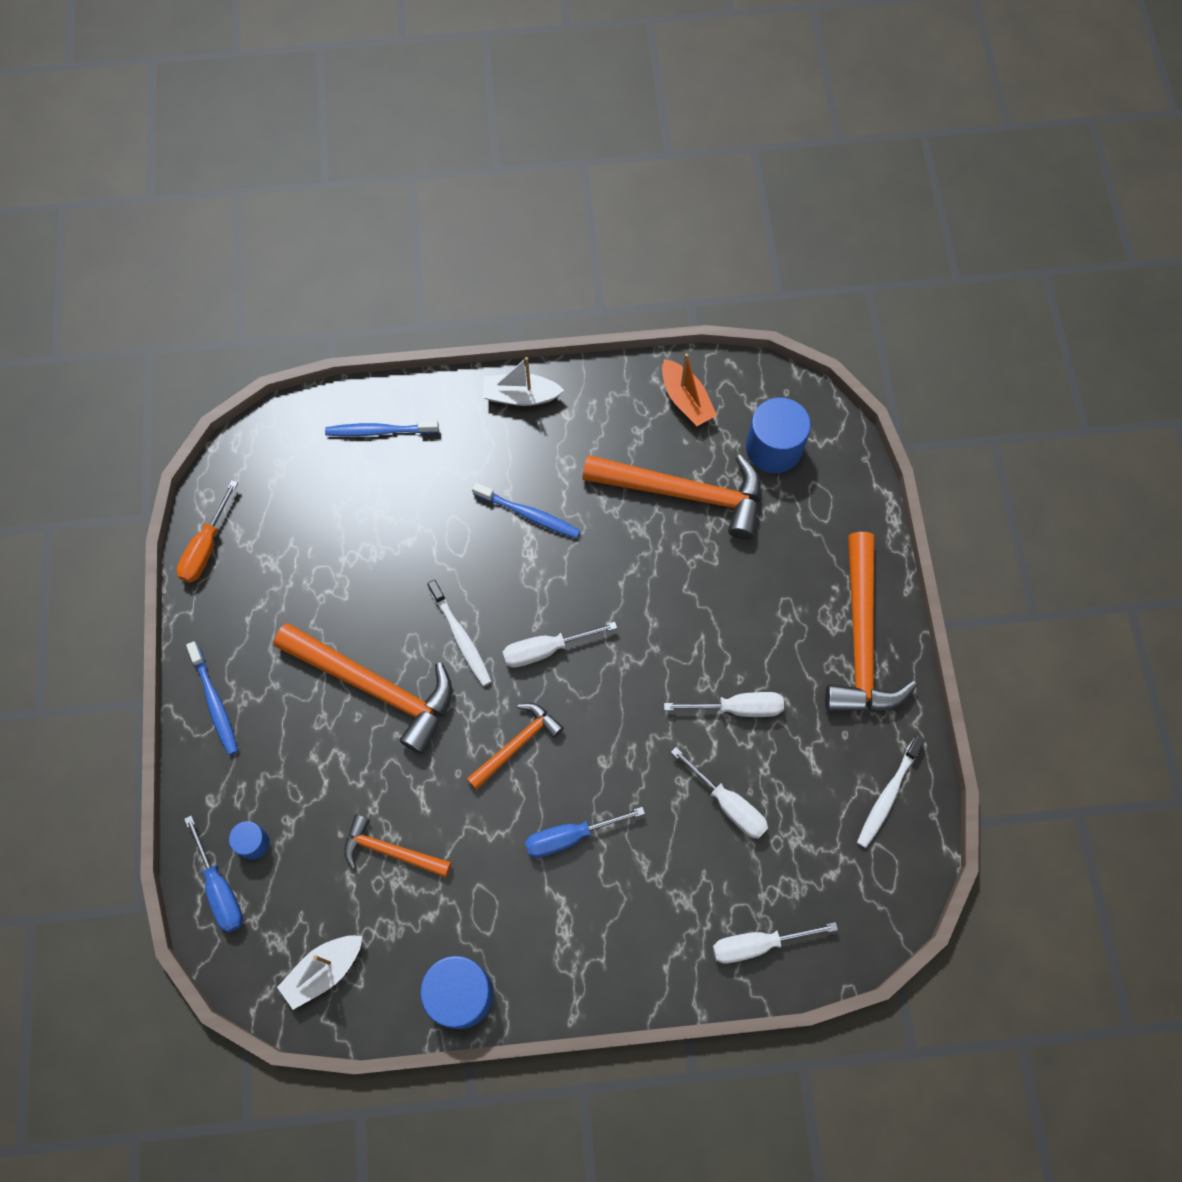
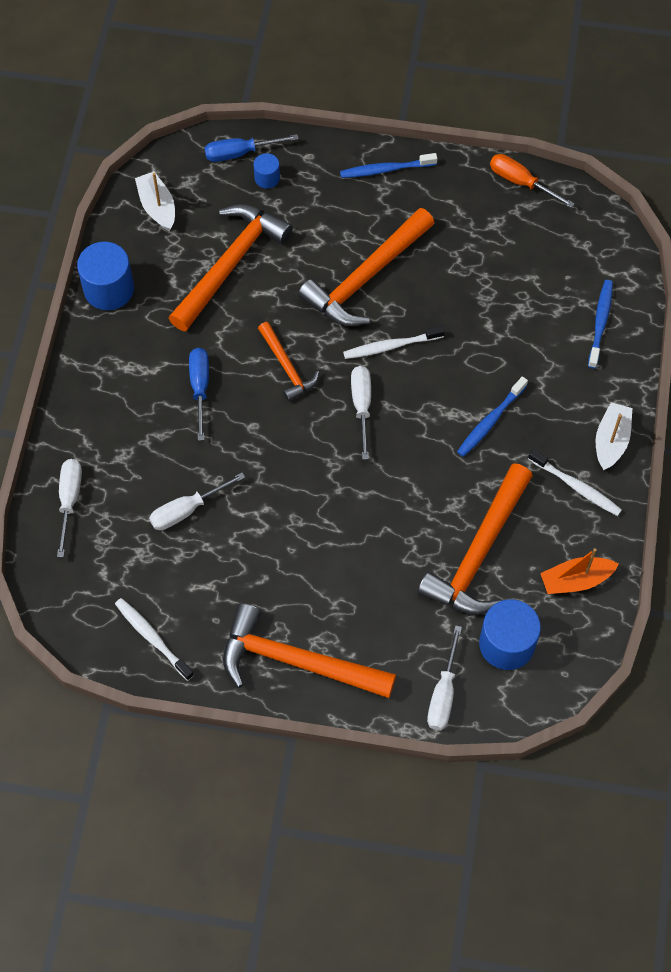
camera: 105 degrees right, 5 degrees down
(390, 851) = (231, 264): orange hammer -> orange hammer, size x1.81
(582, 418) = (576, 486): none -> white toothbrush
(738, 708) = (266, 540): white screwdriver -> white screwdriver (443, 693)

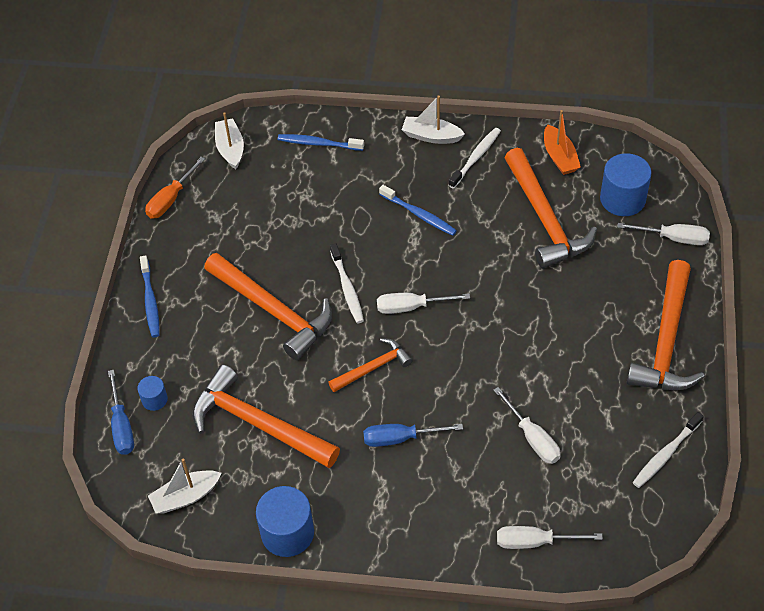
camera: 90 degrees left, 10 degrees down
(478, 553) = (545, 219): orange hammer -> orange hammer turned 45 degrees clockwise
(593, 236) = (230, 149): none -> white boat

